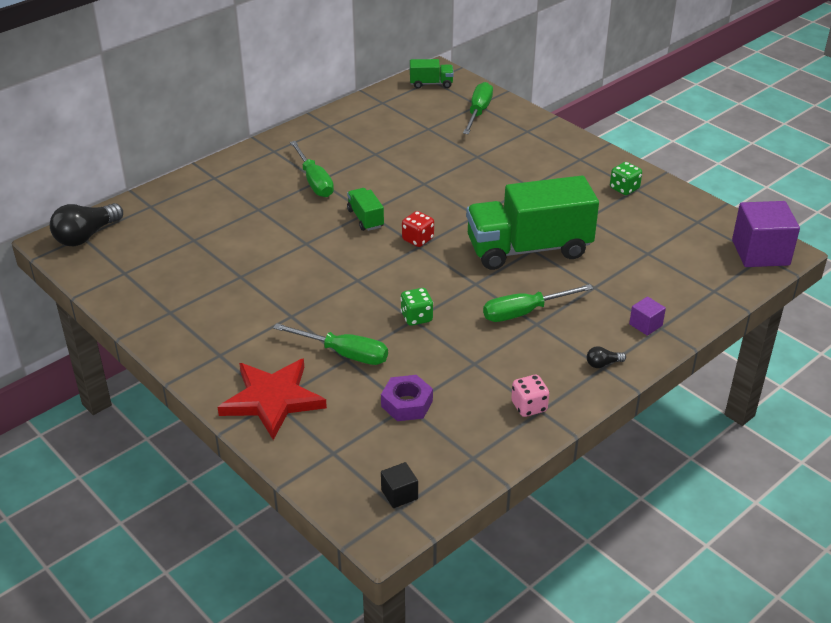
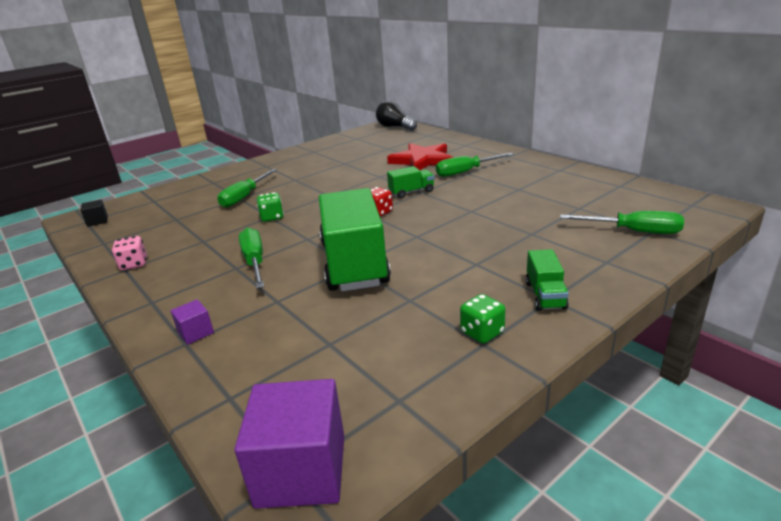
camera: 95 degrees right, 10 degrees down
(272, 399) = (215, 182): red star -> red star (422, 160)
(407, 404) = (178, 219): purple nut -> none
(431, 84) = (682, 204): green truck -> green truck (545, 295)
(603, 364) = (156, 302): black light bulb -> none

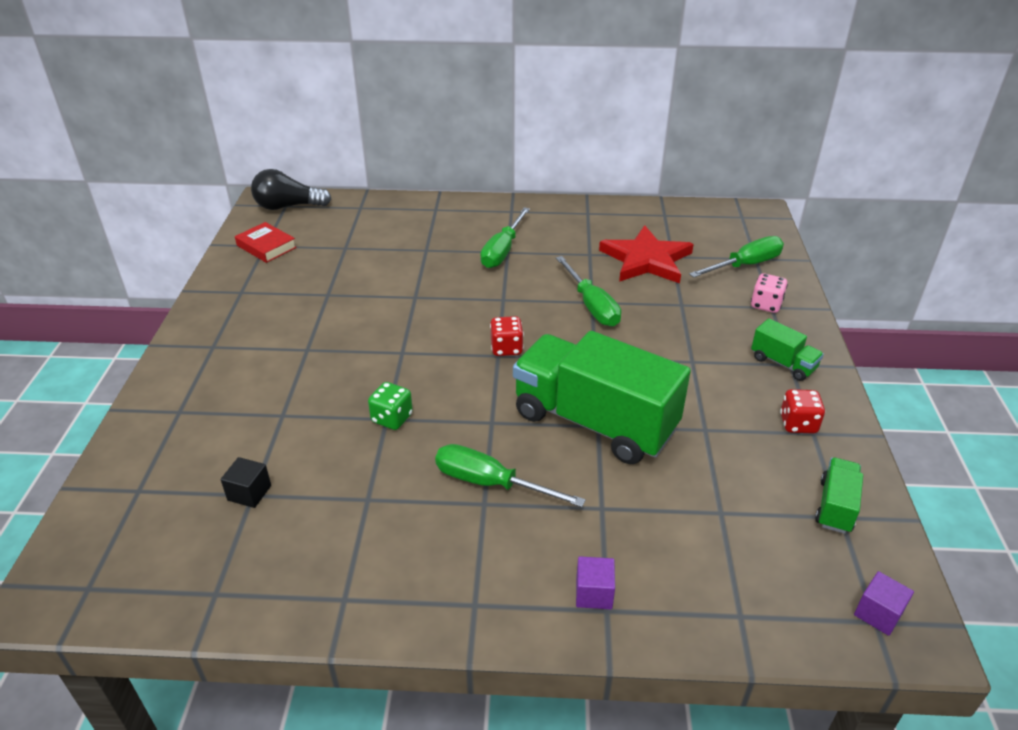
camera: 50 degrees left, 10 degrees up
(97, 221) = (111, 574): black cube -> black cube (249, 493)
(134, 264) = (341, 585): pink dice -> pink dice (766, 305)
(245, 197) = (288, 409): green screwdriver -> green screwdriver (591, 305)
(301, 470) = (878, 613): purple cube -> purple cube, size x0.48
(356, 139) = (266, 246): none -> red book
(411, 192) = (493, 304): green truck -> green truck (835, 506)
(422, 160) = (424, 252): red star -> red star (646, 260)
(482, 332) = (798, 424): green dice -> red dice

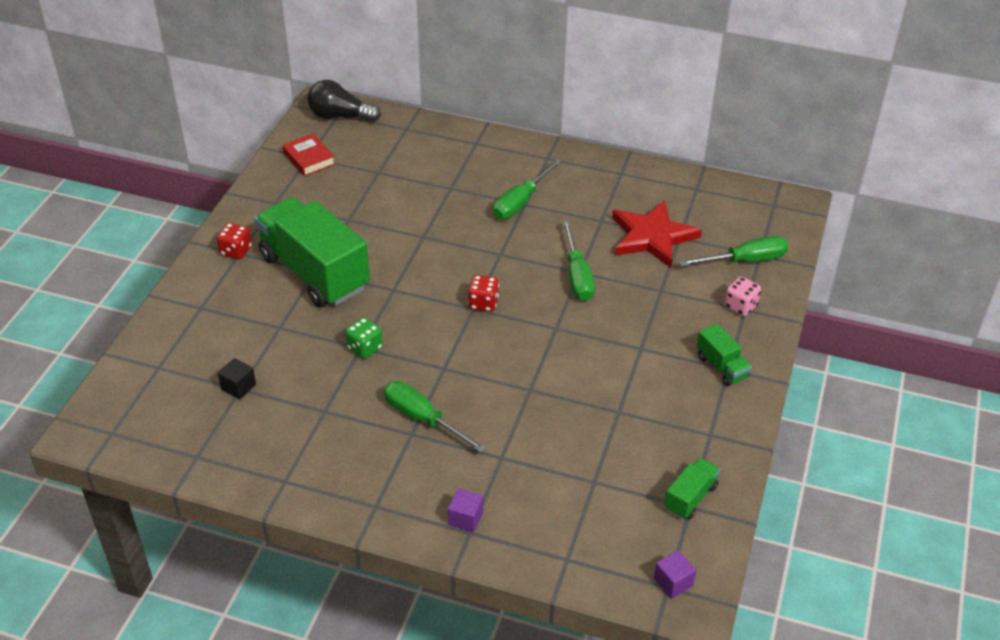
camera: 15 degrees right, 5 degrees up
(594, 422) = (528, 386): green truck -> green truck (314, 272)
(798, 424) = (701, 424): red dice -> red dice (236, 251)

